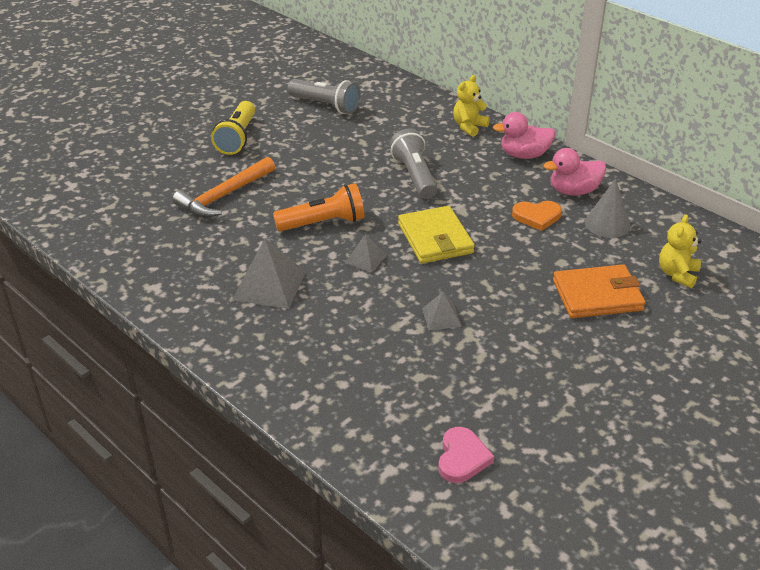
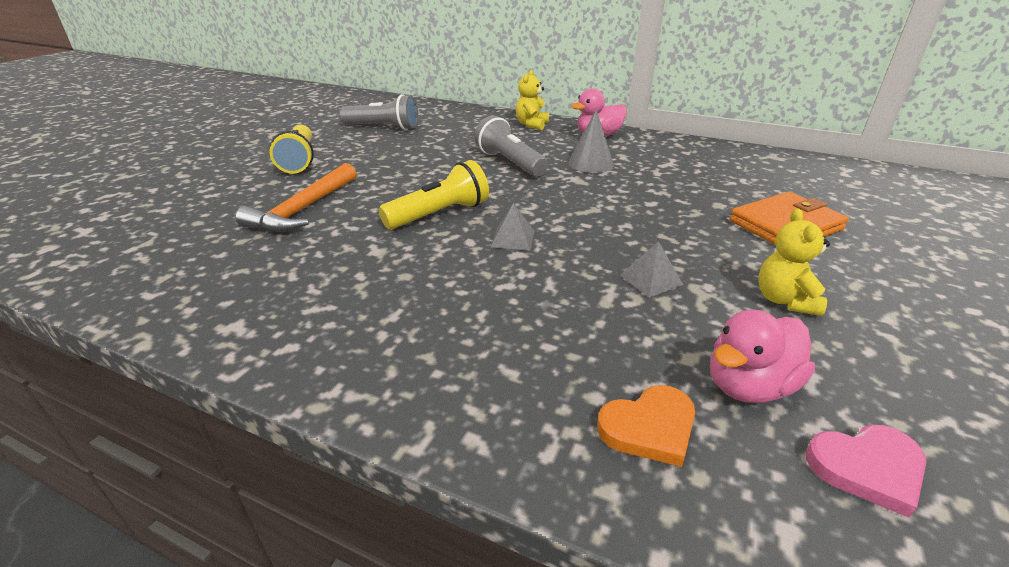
camera: 20 degrees left, 5 degrees down
(269, 285) = (408, 289): grey pyramid -> none
(323, 223) = (439, 214): orange flashlight -> yellow flashlight
(435, 238) = (574, 207): yellow wallet -> none
(462, 458) = (867, 468): pink heart -> pink heart turned 90 degrees clockwise
(537, 216) = (656, 174): orange heart -> orange heart (649, 428)
(573, 191) = (667, 152): pink duck -> pink duck (748, 386)
(607, 224) = (724, 169): grey cone -> grey cone (590, 163)
(677, 274) = (831, 195): yellow teddy bear -> yellow teddy bear (784, 300)

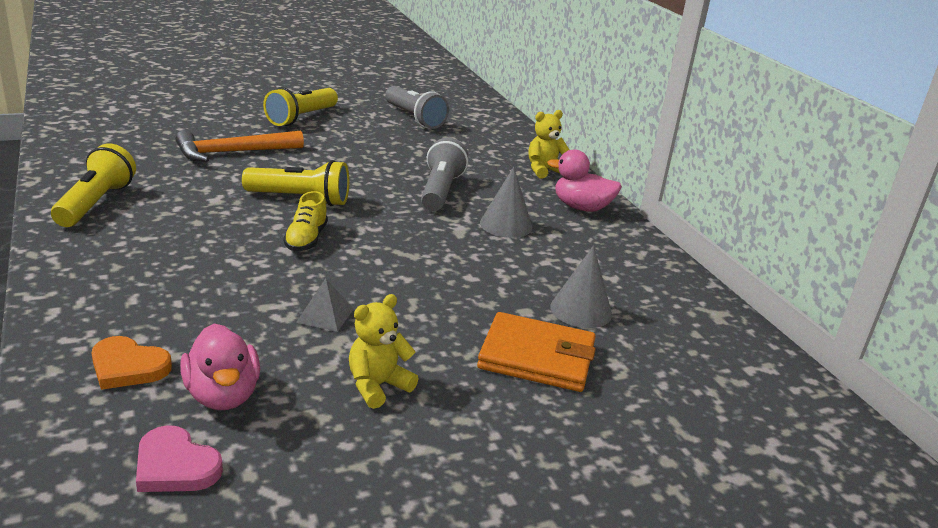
camera: 40 degrees right, 5 degrees down
(273, 317) = (96, 203): none -> yellow flashlight
(512, 239) = (306, 239): grey pyramid -> yellow shoe
(734, 188) = (581, 310): none -> grey cone
(748, 386) = (223, 395): pink duck -> pink duck turned 120 degrees counterclockwise

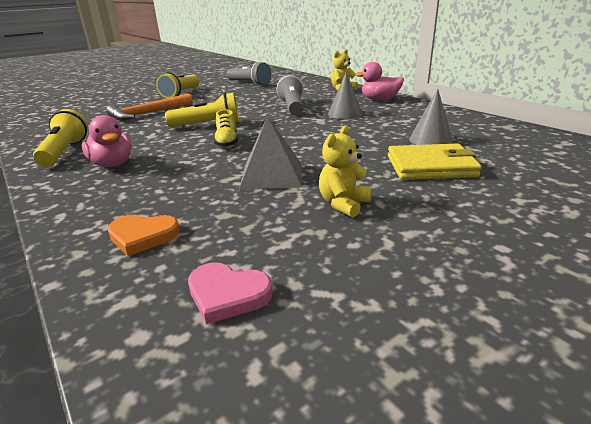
camera: 10 degrees left, 0 degrees up
(223, 395) = (233, 236): pink duck -> pink duck (112, 164)
(325, 315) = (272, 175): grey pyramid -> grey pyramid, size x1.82
(536, 357) = (430, 166): orange wallet -> yellow wallet

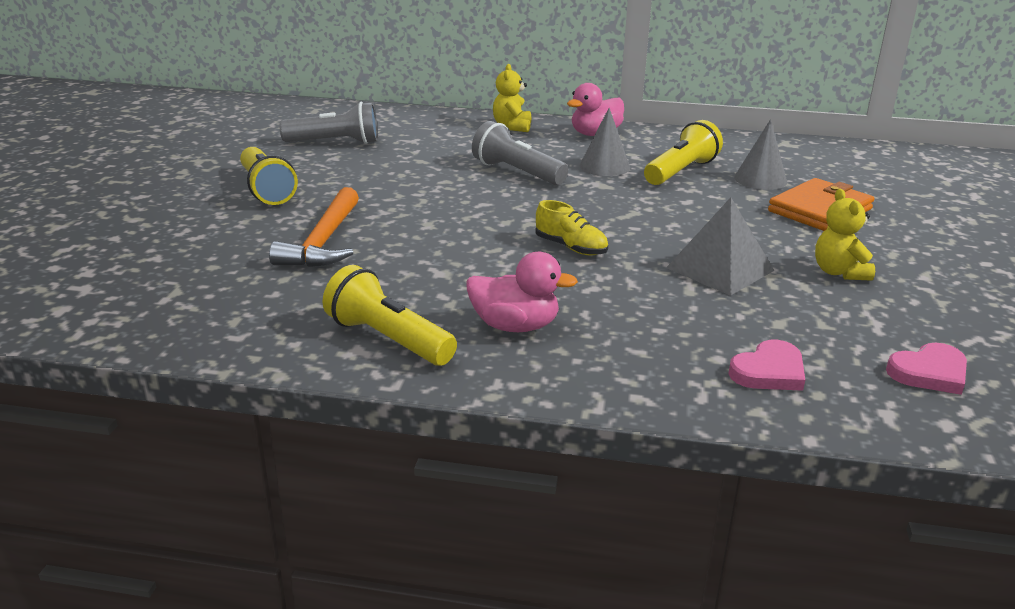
camera: 45 degrees left, 0 degrees up
(143, 236) = (769, 371): orange heart -> pink heart
(208, 125) = (479, 232): yellow flashlight -> yellow flashlight (681, 171)
(430, 166) = (820, 210): yellow wallet -> orange wallet

